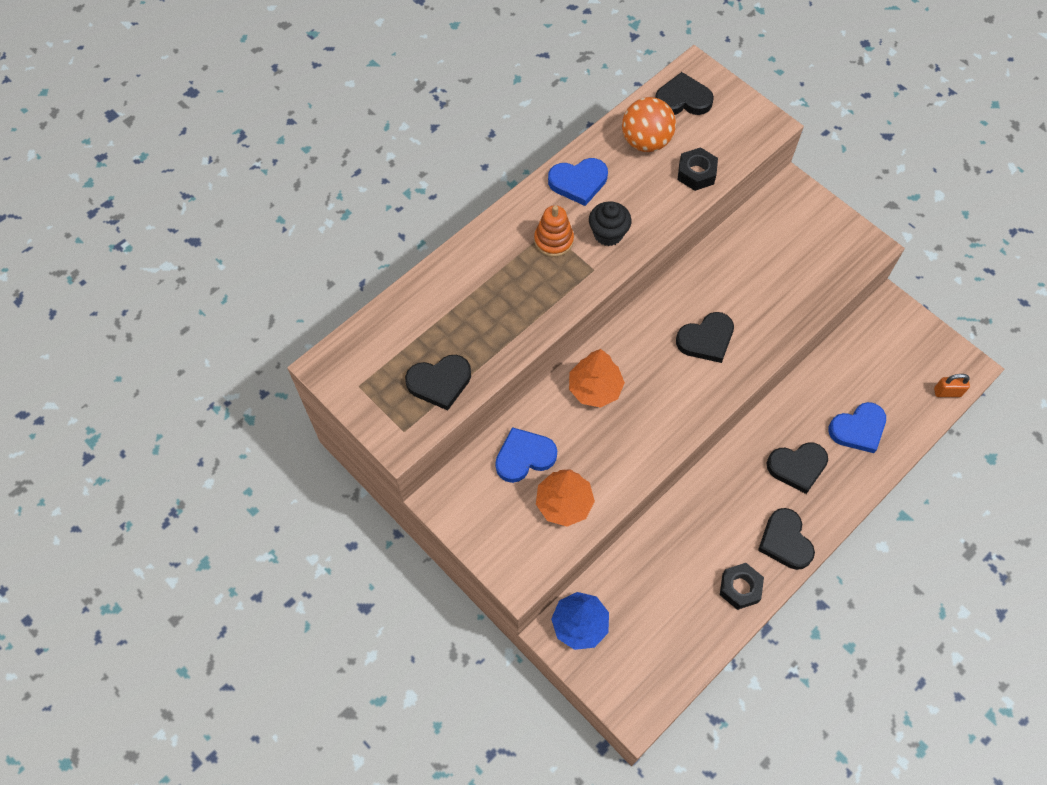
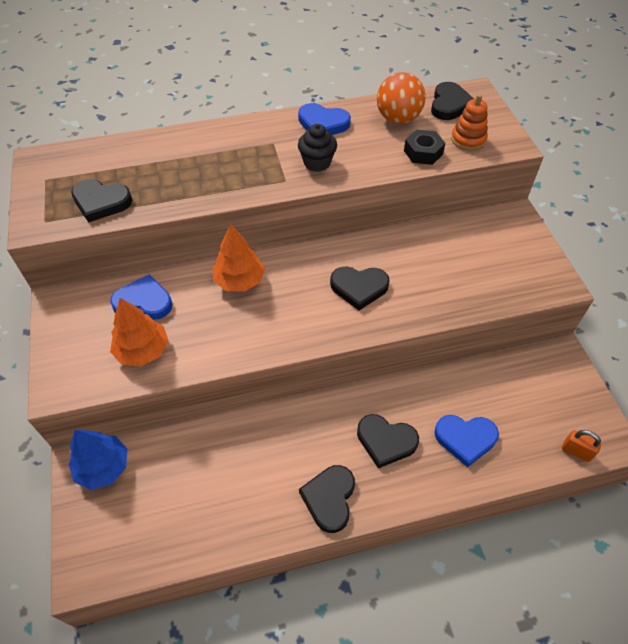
camera: 30 degrees right, 10 degrees down
(553, 240) = (271, 150): orange stacking toy -> orange stacking toy (468, 140)
(682, 99) = (450, 104): black heart -> black heart turned 75 degrees clockwise
(740, 588) = (258, 516): black nut -> none

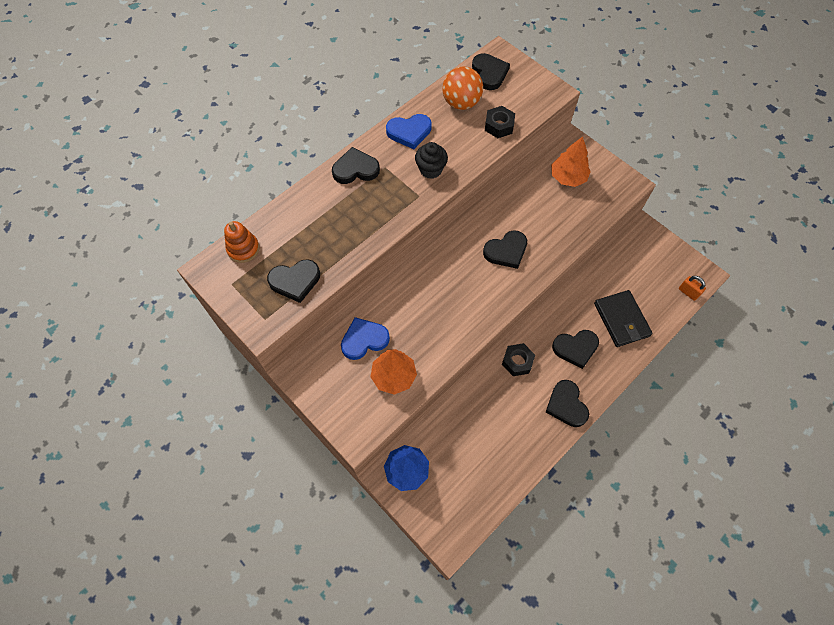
camera: 30 degrees left, 10 degrees up
(239, 280) = (420, 288): orange tree -> orange tree (567, 177)
(243, 134) = (355, 169): none -> black heart
(307, 420) = (517, 361): none -> black nut
(465, 439) = (621, 320): blue heart -> black wallet
(468, 140) = (522, 100): orange stacking toy -> orange stacking toy (243, 249)
(576, 451) = (688, 292): orange padlock -> orange padlock turned 45 degrees clockwise

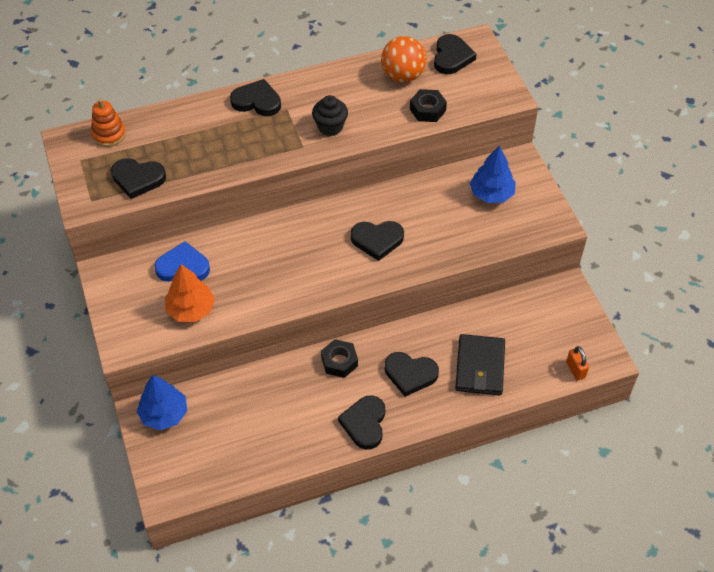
camera: 25 degrees right, 10 degrees down
(409, 132) = (332, 85): blue heart -> none
(567, 177) = (491, 194): orange tree -> blue tree

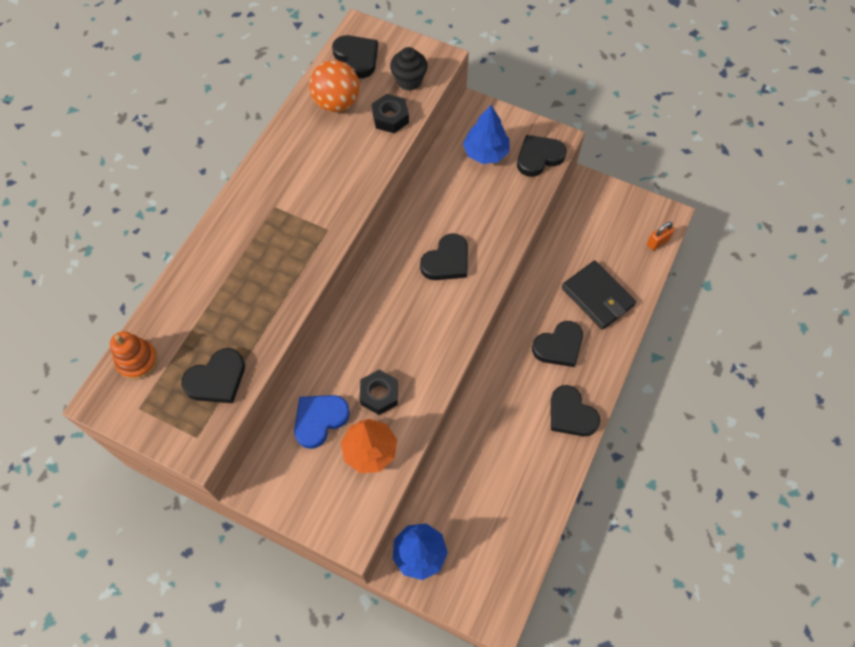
camera: 45 degrees left, 10 degrees up
(257, 101) = (240, 220): black heart -> black heart (539, 157)
(330, 127) = (330, 194): black cupcake -> black cupcake (409, 81)
(339, 362) = (500, 383): black nut -> black nut (379, 394)
(575, 370) = (657, 242): orange padlock -> orange padlock turned 60 degrees counterclockwise

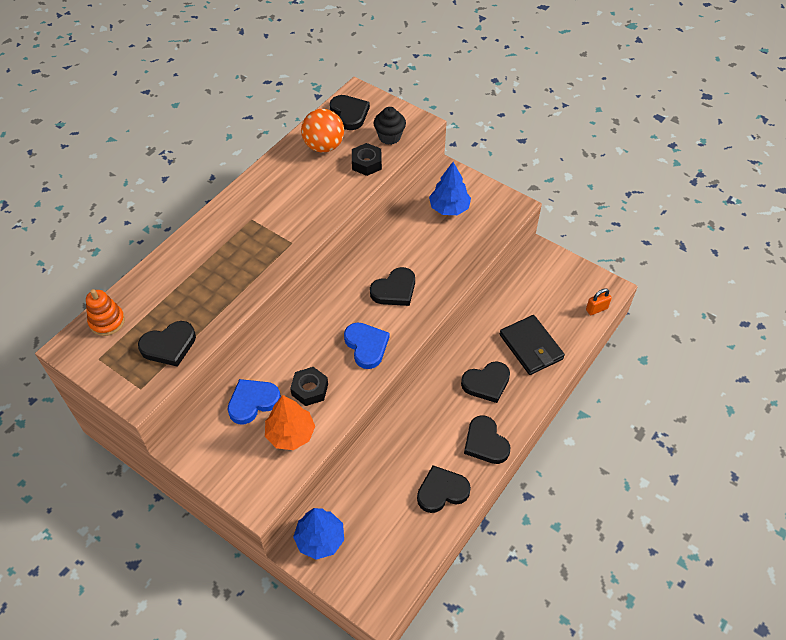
camera: 10 degrees right, 10 degrees down
(430, 333) = (366, 346): none -> blue heart
(539, 157) = (495, 218): black heart -> black heart (442, 491)

